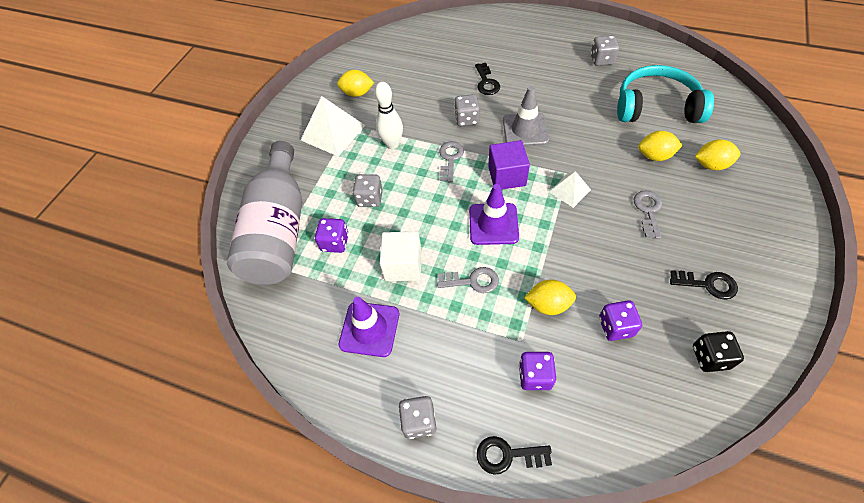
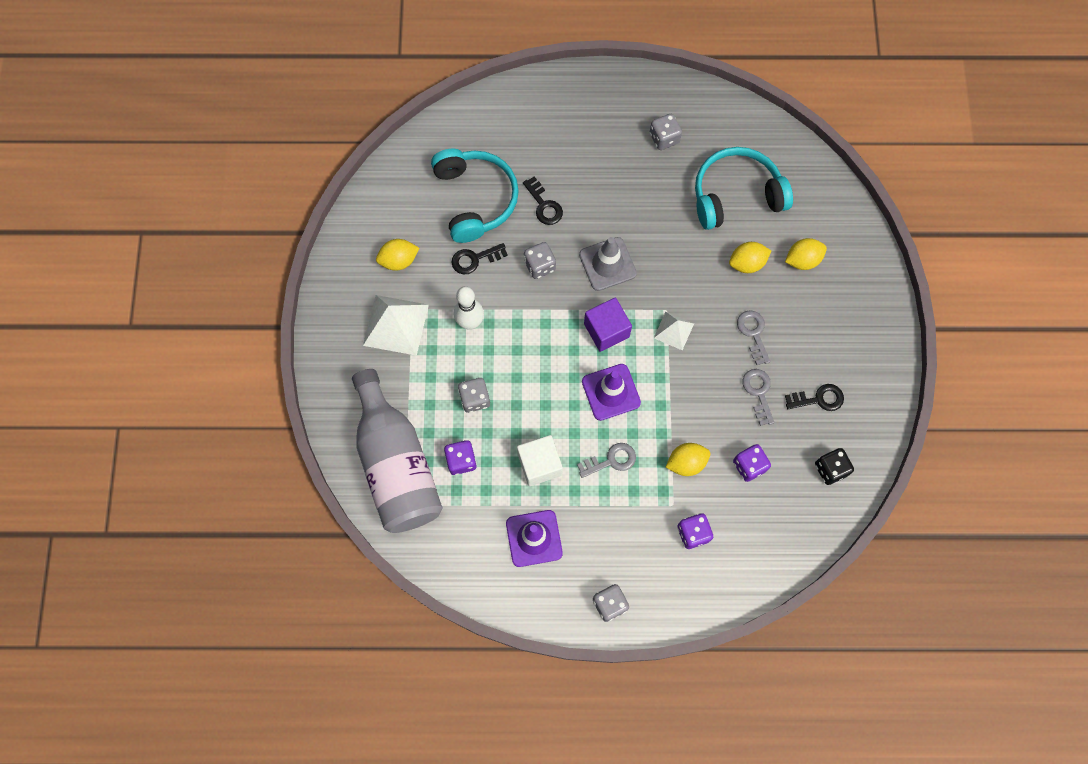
camera: 25 degrees left, 15 degrees up
(434, 68) = (475, 199): none -> turquoise headphones
(450, 159) = (540, 324): grey key -> grey key (758, 392)
(507, 455) = (690, 606): black key -> black key (474, 259)

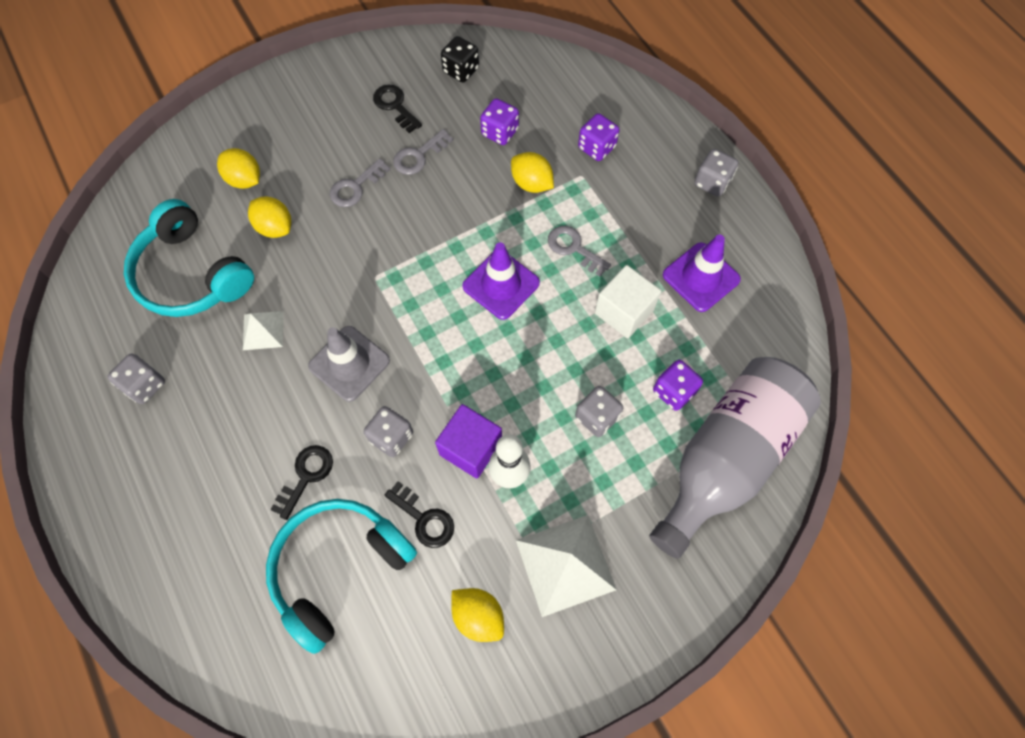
camera: 120 degrees left, 5 degrees down
(606, 330) = (432, 324): purple cube -> purple cube (470, 448)
(673, 330) = (394, 259): white pyramid -> white pyramid (263, 330)

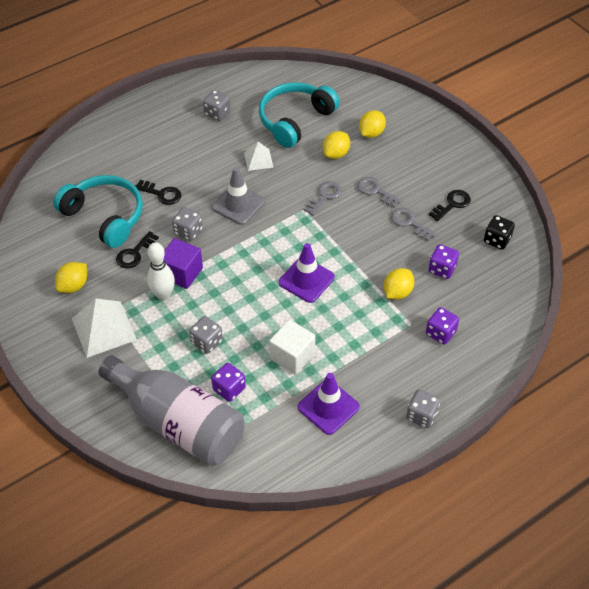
camera: 85 degrees right, 15 degrees down
(573, 248) = (343, 322): grey key -> grey key (325, 196)

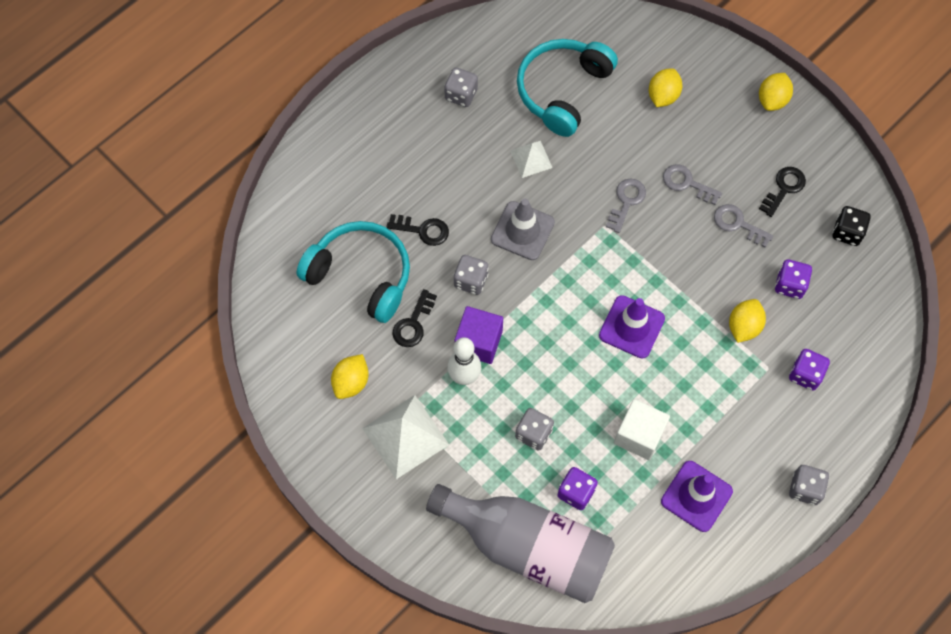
camera: 10 degrees left, 15 degrees up
(336, 154) = (626, 135): yellow lemon -> yellow lemon (772, 100)

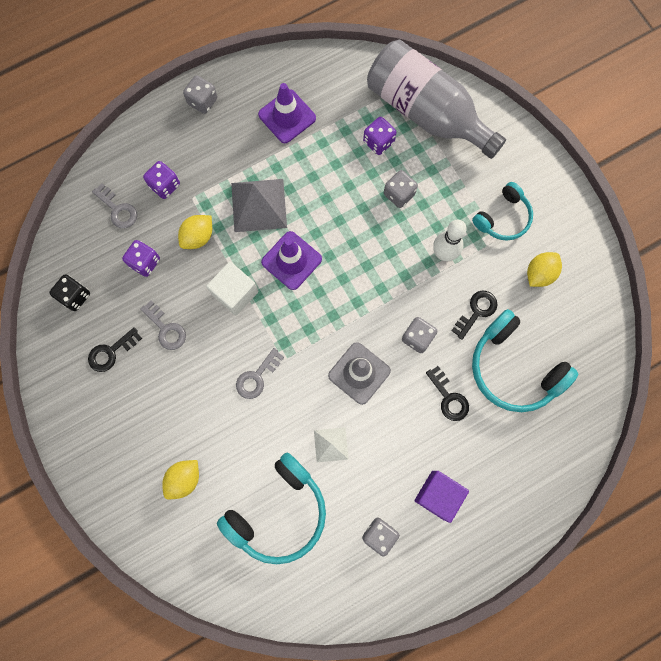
camera: 165 degrees left, 10 degrees up
(405, 436) = (503, 218): white pyramid -> turquoise headphones
(423, 230) = (449, 398): black key -> black key turned 150 degrees counterclockwise
(478, 342) = (424, 281): purple cube -> purple cube (438, 495)
(639, 435) = (315, 172): white cube -> white cube (235, 293)
(687, 183) = (196, 380): grey key -> grey key (118, 209)
(690, 379) = (259, 205): none -> grey pyramid
(772, 100) = (82, 446): yellow lemon -> none

